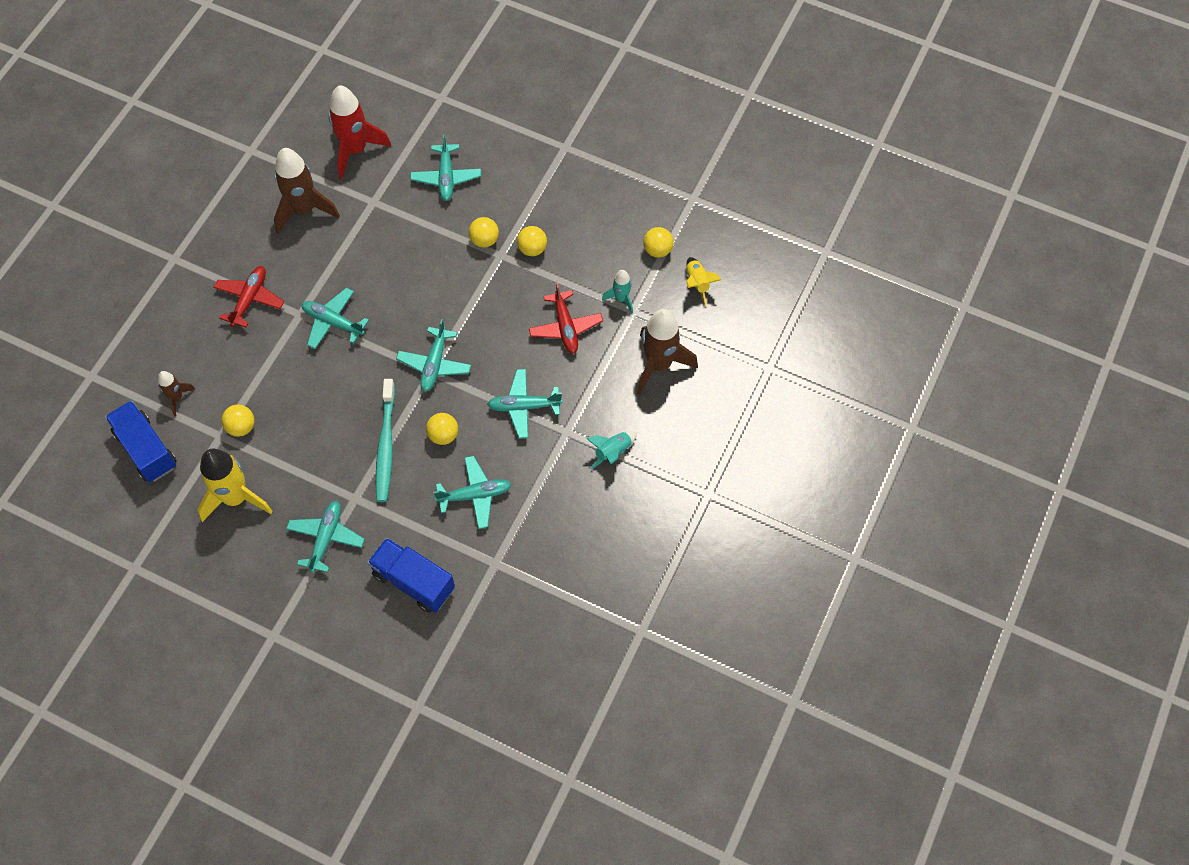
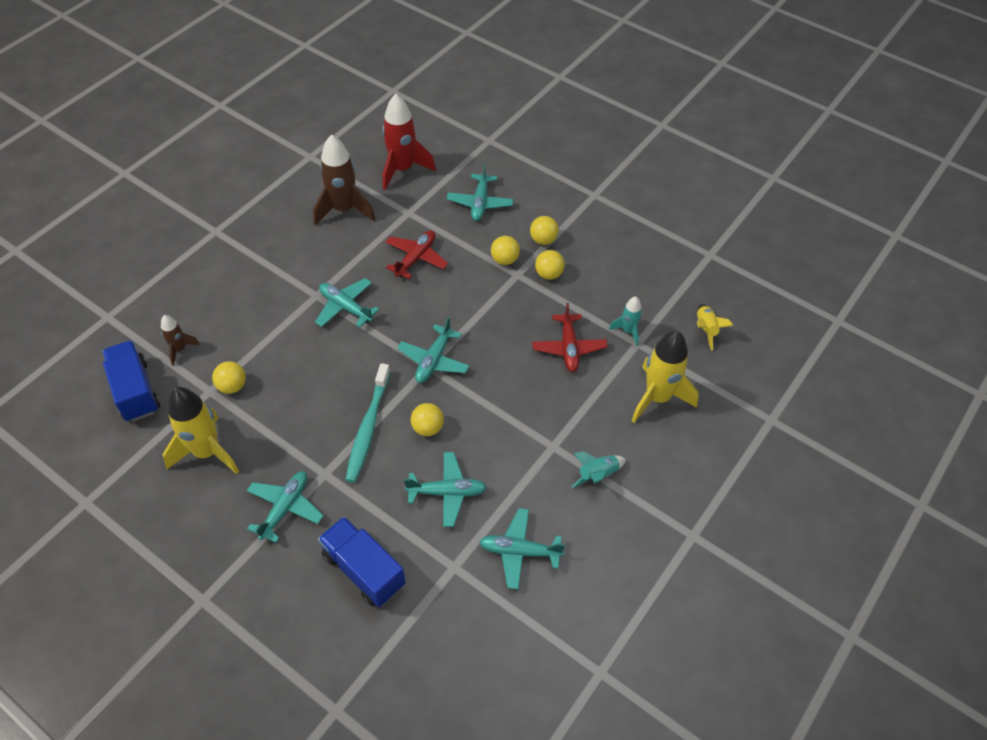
camera: 10 degrees right, 10 degrees down
(249, 299) = (273, 275): red plane -> red plane (416, 258)
(524, 406) = (514, 414): turquoise plane -> turquoise plane (519, 551)
(657, 250) = (670, 294): yellow ball -> yellow ball (543, 240)
(659, 365) = (657, 398): brown rocket -> yellow rocket

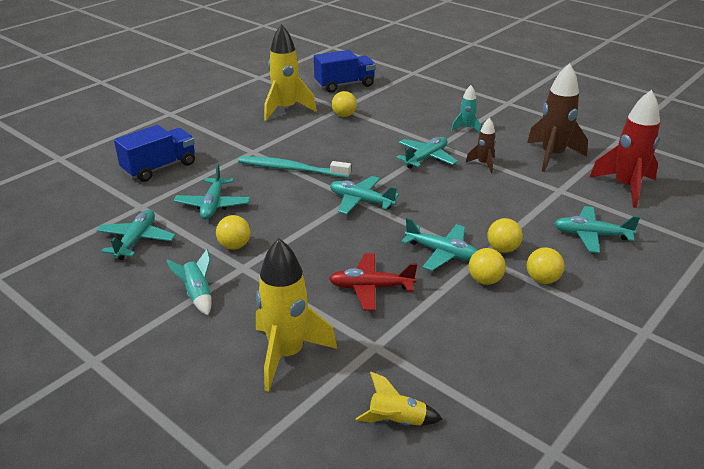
camera: 95 degrees right, 20 degrees down
(179, 349) = (381, 96): brown rocket -> brown rocket (483, 164)
(285, 508) = (227, 137): turquoise plane -> turquoise plane (442, 253)
(416, 258) = (494, 193): red plane -> none
(427, 428) = (284, 197): yellow ball -> yellow ball (234, 246)
(628, 331) = (395, 339): turquoise rocket -> turquoise rocket (466, 128)

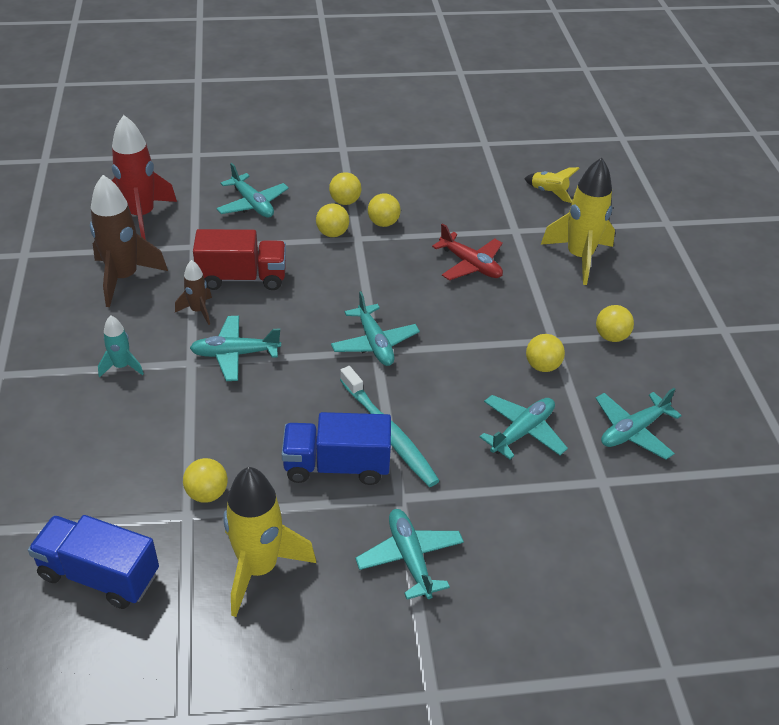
camera: 140 degrees left, 10 degrees up
(159, 168) = (539, 544): blue truck -> blue truck (337, 466)
(197, 295) = (611, 336): turquoise rocket -> yellow ball
(442, 253) = (380, 257): turquoise plane -> turquoise plane (410, 558)
(497, 190) = (242, 278): none -> red truck

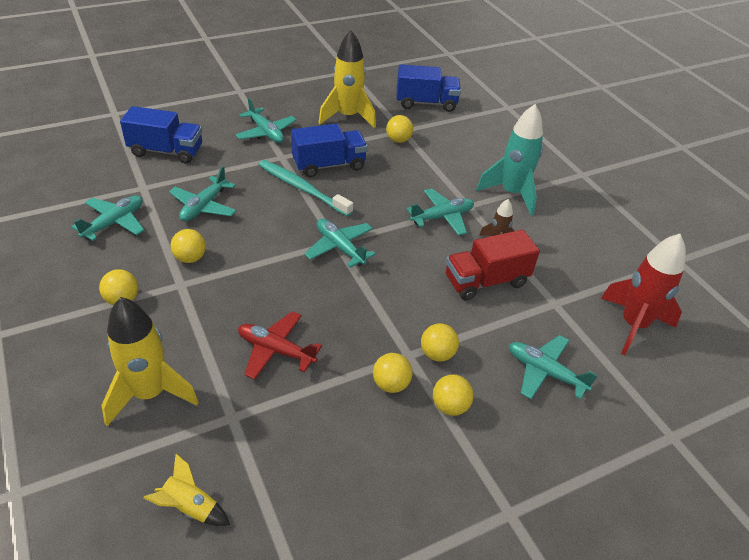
camera: 160 degrees right, 0 degrees up
(122, 366) = (512, 193): turquoise rocket -> turquoise rocket, size x1.94
(124, 278) = (579, 257): brown rocket -> none
(573, 547) = (166, 151): none -> blue truck

